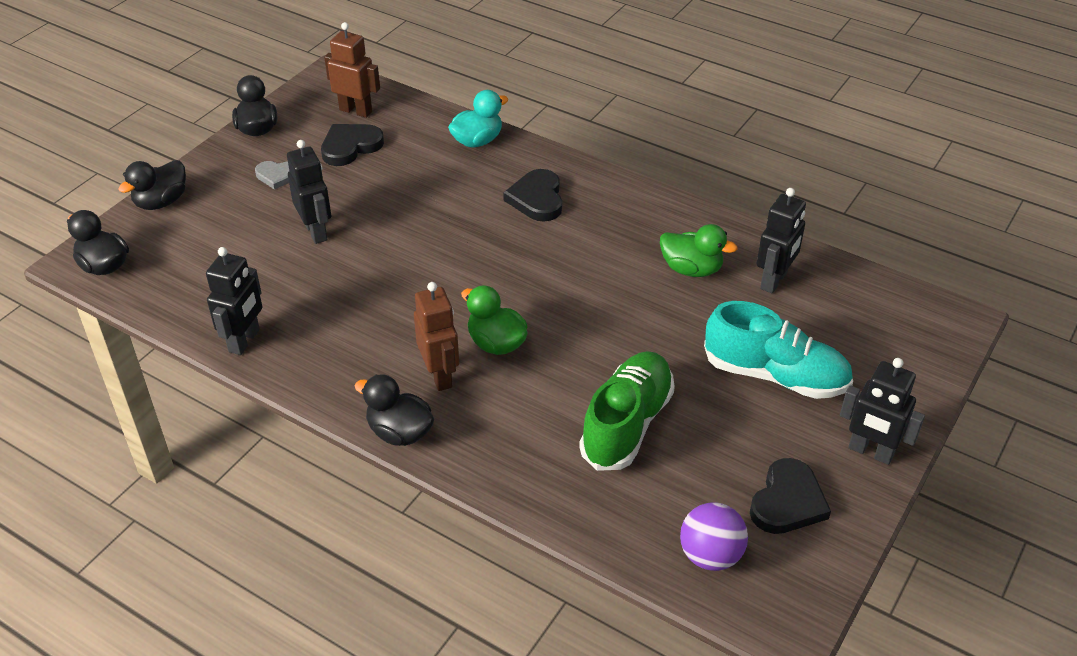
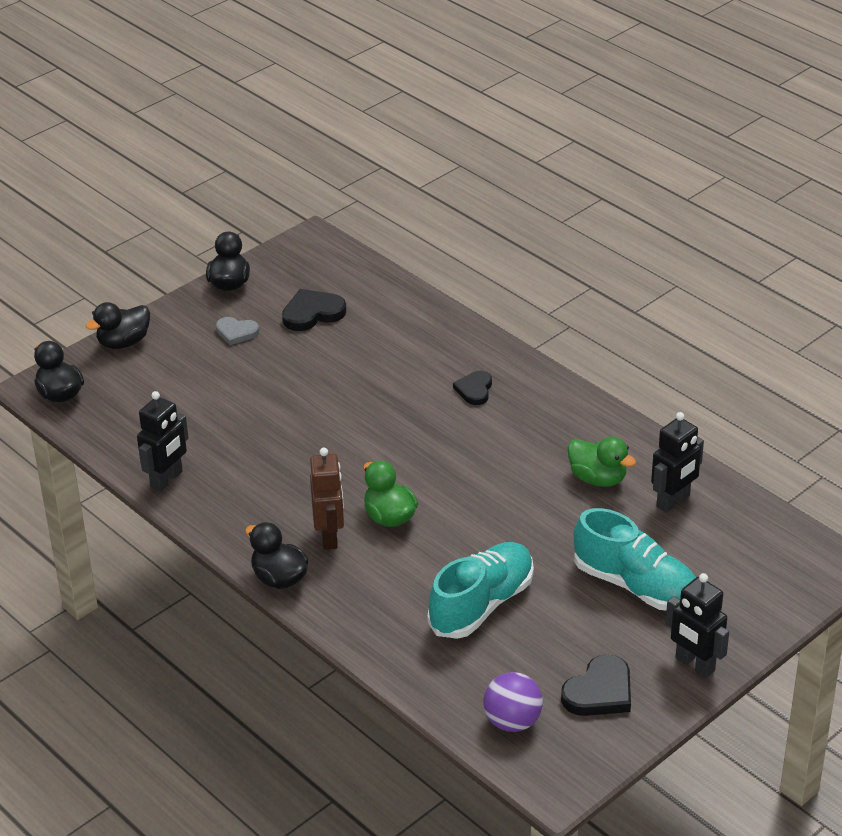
camera: 15 degrees right, 5 degrees down
(316, 231) = (257, 391): black robot -> none
(356, 111) = (328, 278): brown robot -> none
(477, 141) = (437, 324): turquoise duck -> none
(537, 199) = (474, 390): black heart -> black heart, size x0.66
(627, 424) = (482, 604): green shoe -> turquoise shoe

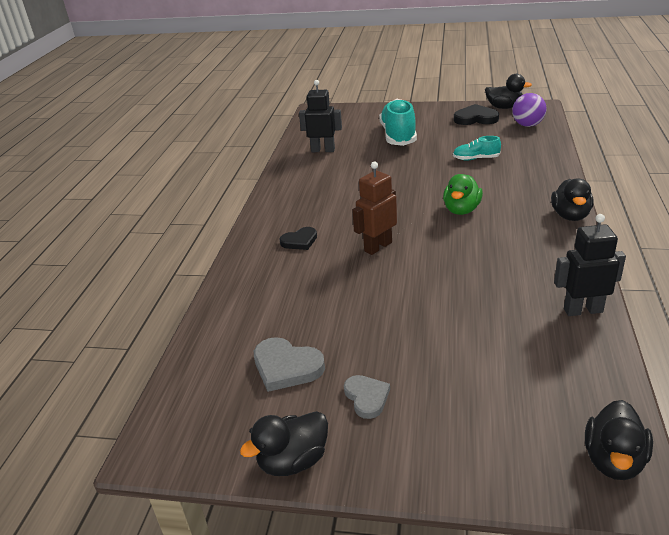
camera: 125 degrees left, 5 degrees down
(123, 342) = (481, 474): black duck -> black duck (504, 107)
(312, 313) = (286, 367): black heart -> grey heart
(329, 536) = (510, 219): brown robot -> brown robot (378, 247)
(482, 604) = (475, 159): turquoise shoe -> turquoise shoe, size x0.51
(598, 478) = (332, 172): green duck -> none
(694, 664) = (425, 110): black robot -> none

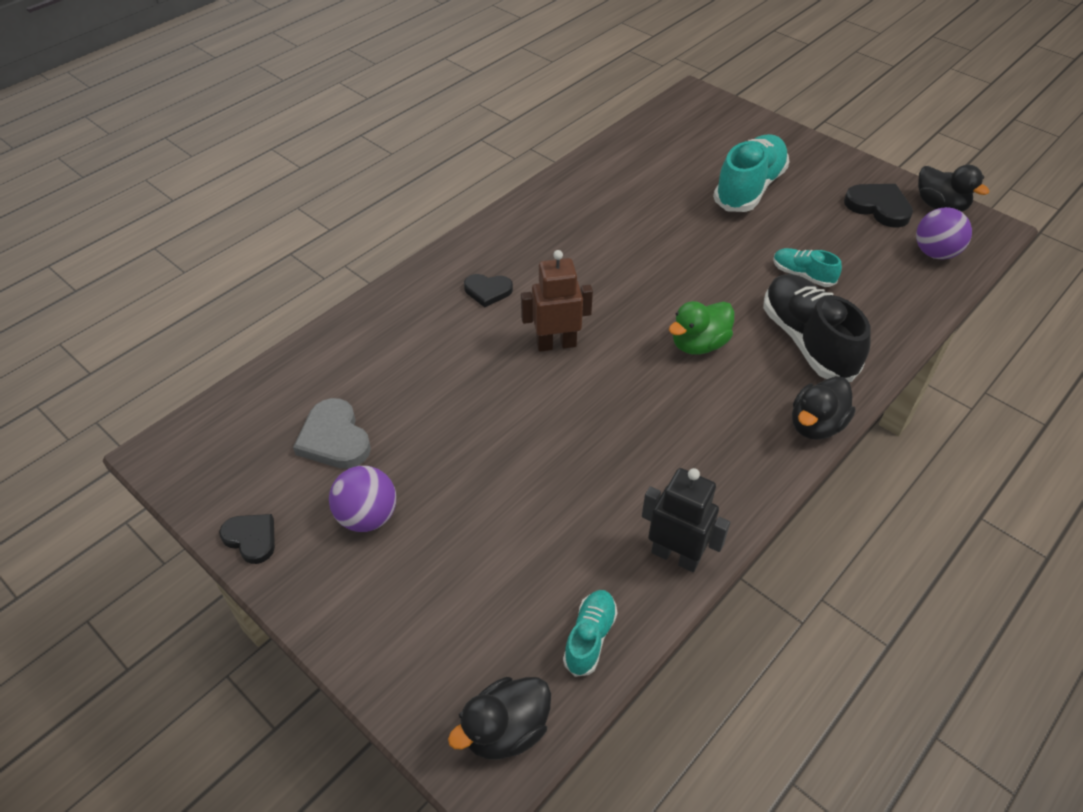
camera: 30 degrees right, 15 degrees up
(293, 461) = (251, 538): black duck -> black heart
(323, 150) = (638, 168): black robot -> none
(367, 397) = (367, 516): grey heart -> purple ball
(516, 184) = (807, 341): none -> black shoe
(593, 378) = (590, 637): none -> turquoise shoe

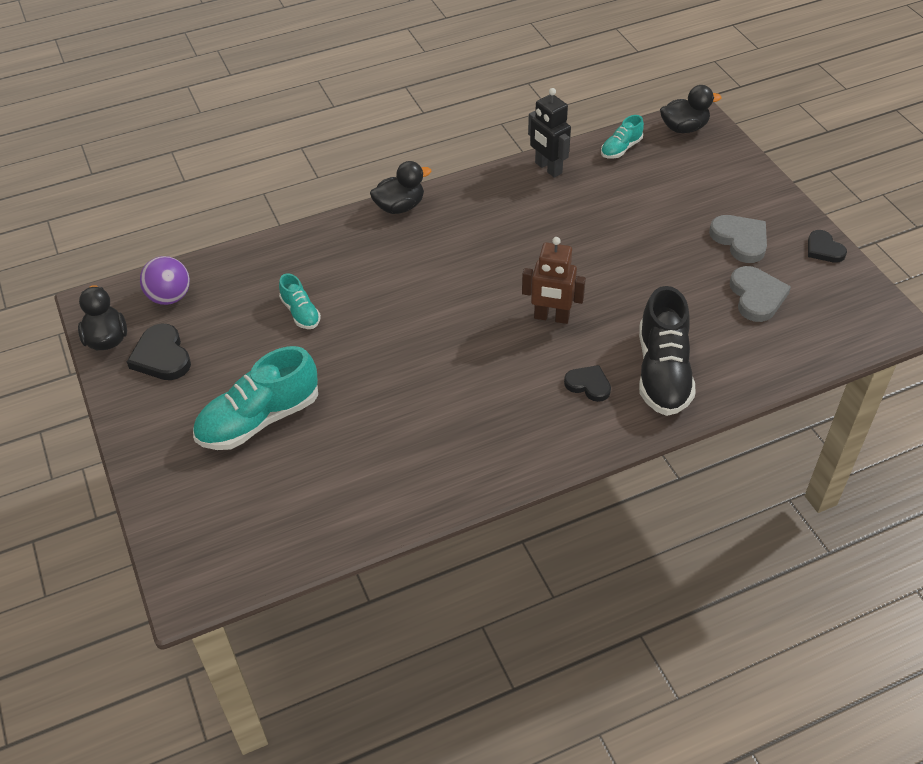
camera: 155 degrees left, 0 degrees up
(367, 516) = (740, 240): purple ball -> grey heart
(698, 344) = (436, 283): green duck -> none
(807, 341) = (351, 260): black shoe -> black shoe (662, 372)

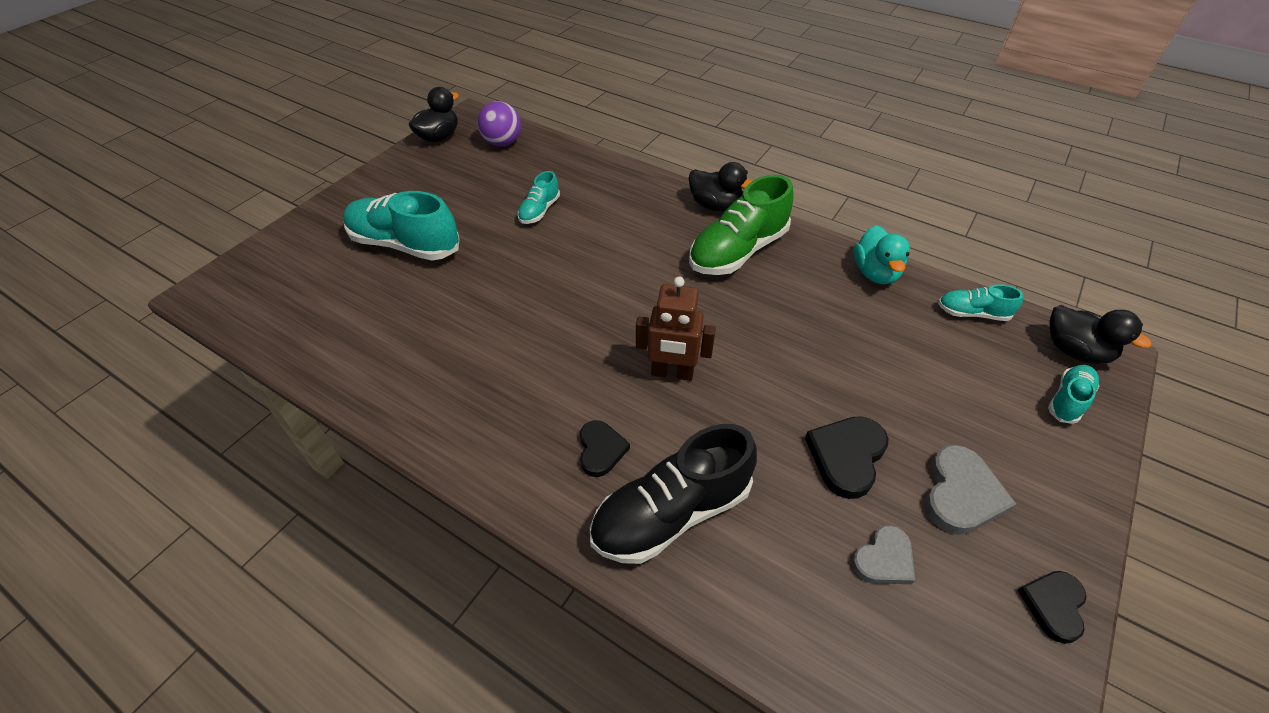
camera: 55 degrees right, 0 degrees up
(162, 356) = (439, 167): black heart -> black heart (846, 456)
(463, 222) = (737, 251): none -> green shoe
(548, 168) = (875, 273): black robot -> turquoise duck
(551, 317) = (672, 373): brown robot -> brown robot turned 60 degrees counterclockwise
(714, 156) = (1068, 400): none -> turquoise shoe
(756, 296) = (884, 559): grey heart -> grey heart, size x0.66

